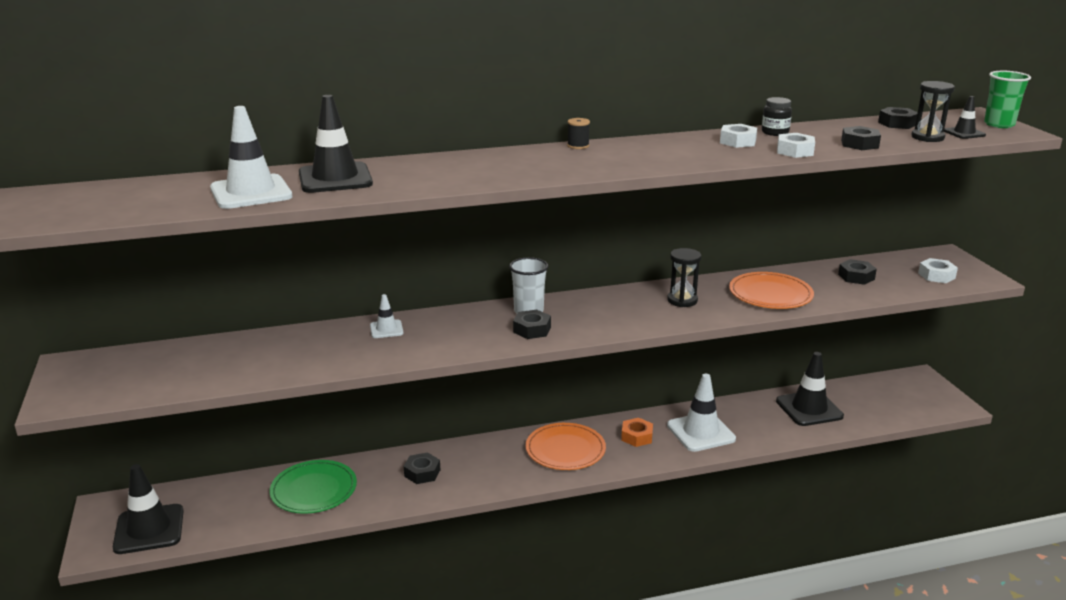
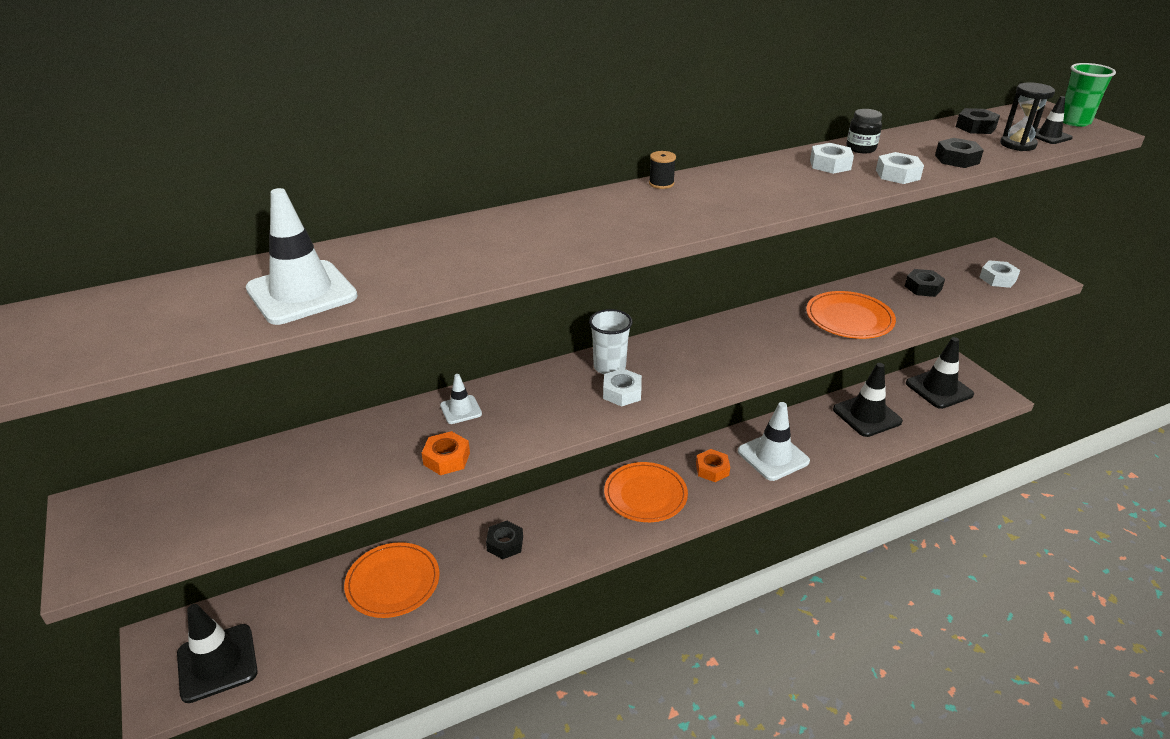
camera: 10 degrees left, 10 degrees up
(314, 490) = (393, 582): green plate -> orange plate
(335, 178) = (399, 259): black traffic cone -> black traffic cone (939, 389)
(362, 360) = (446, 458): none -> orange nut
(532, 330) = (622, 393): black nut -> white nut
(682, 300) = (764, 336): black hourglass -> none

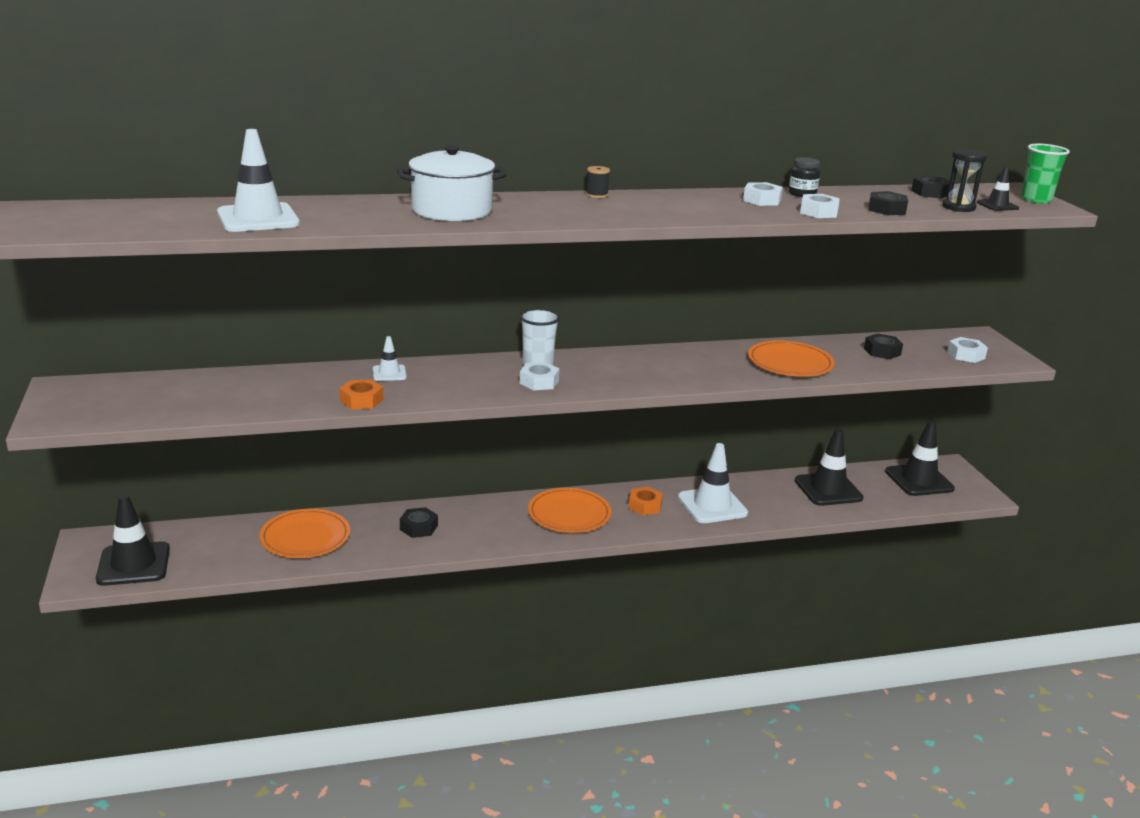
camera: 10 degrees right, 10 degrees down
(522, 237) = (452, 210): none -> white pot

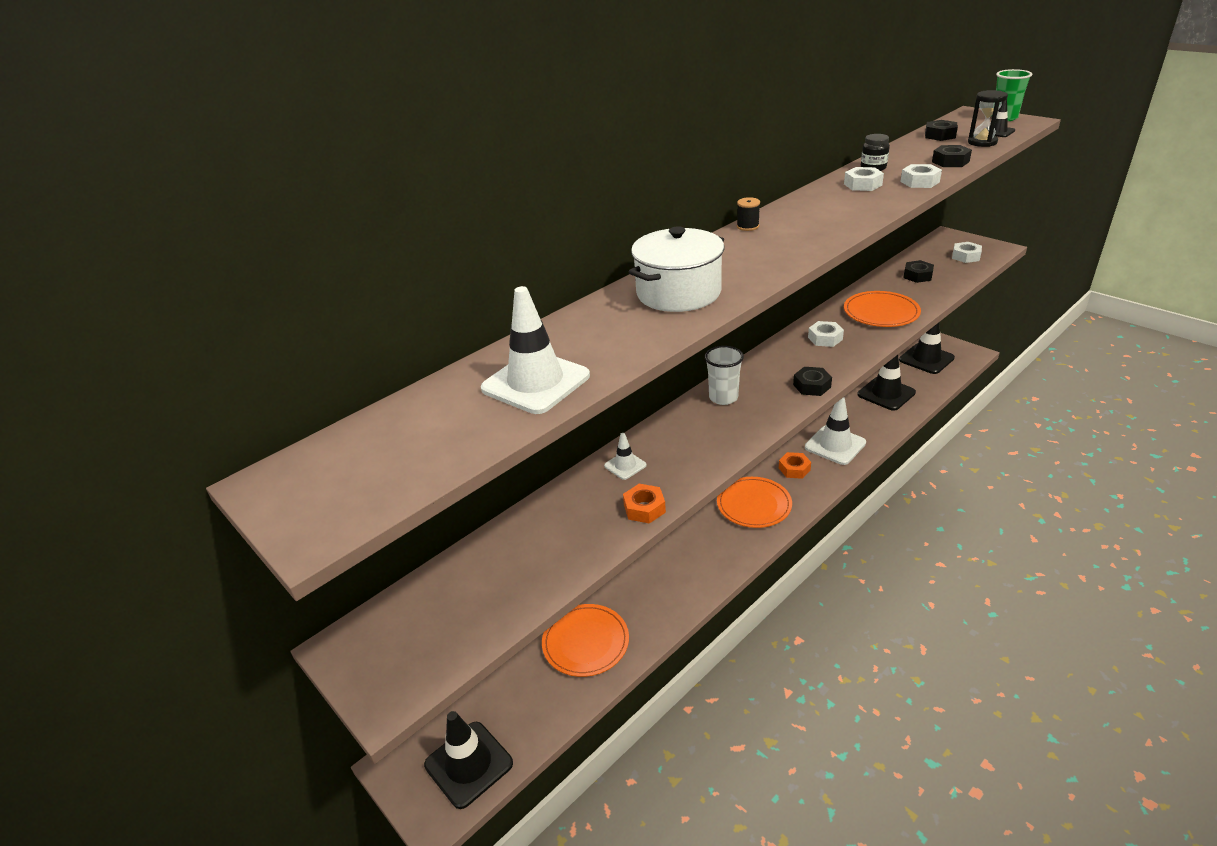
camera: 25 degrees left, 10 degrees up
(418, 527) = (663, 579): black nut -> black nut (811, 386)
(539, 382) = (749, 415): white nut -> white nut (825, 338)

